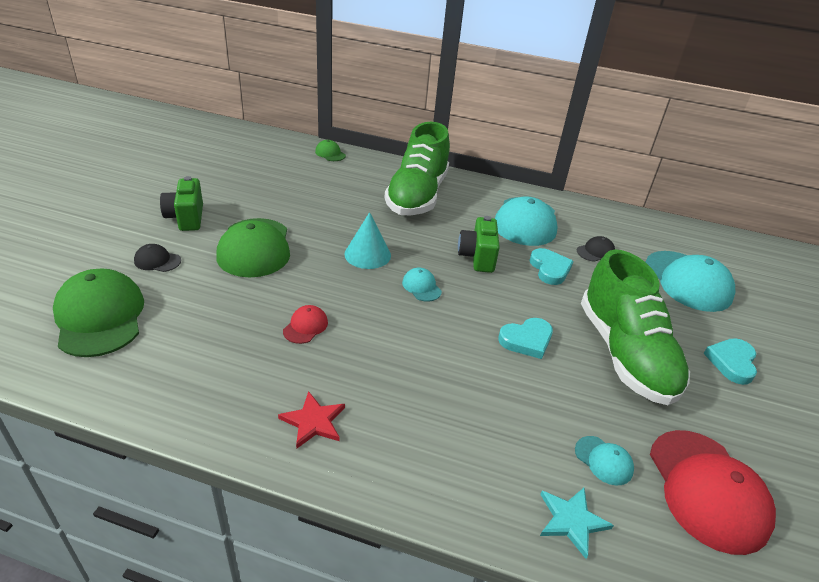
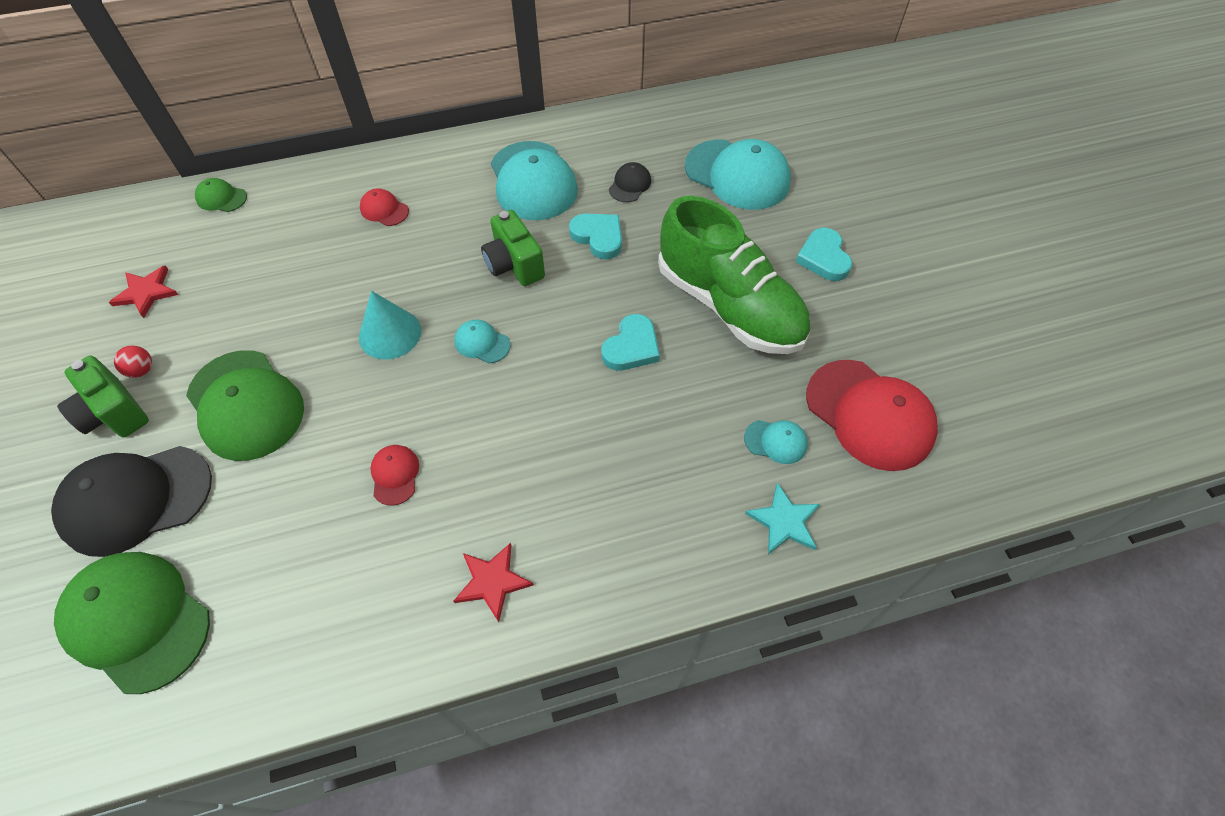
camera: 30 degrees left, 20 degrees up
(157, 261) = (136, 499): black cap -> black cap, size x2.19
(218, 206) = (142, 370): none -> red ball
(253, 175) = (146, 292): none -> red star
(417, 196) = (384, 210): green shoe -> red cap

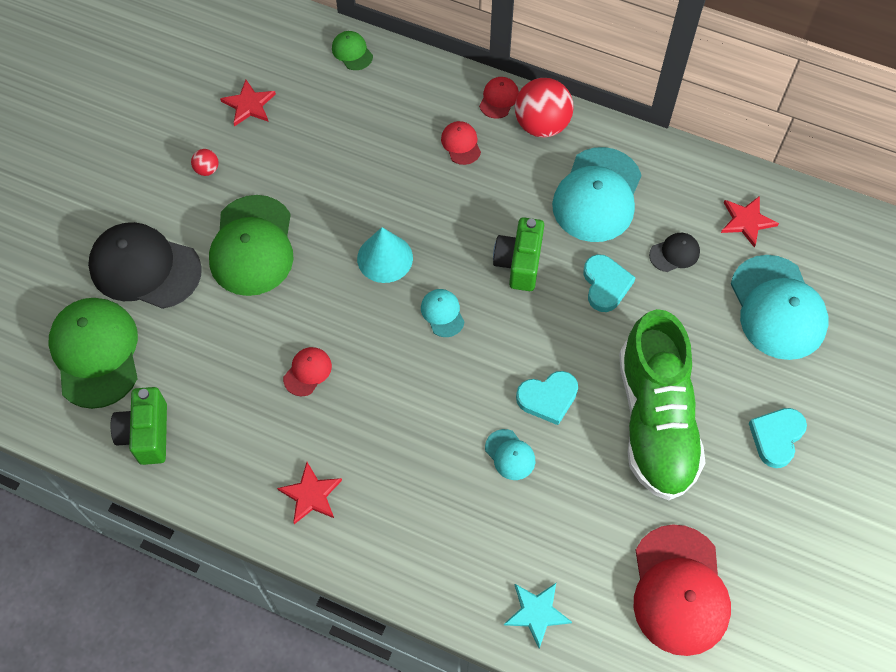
camera: 40 degrees right, 5 degrees up
(114, 413) = (170, 192): green camera -> green camera (146, 434)
(389, 161) = (499, 99): none -> red cap
(442, 159) = (541, 125): none -> red ball
(660, 134) = (746, 221): none -> red star
(776, 441) = (587, 553): turquoise cap -> turquoise cap (510, 455)

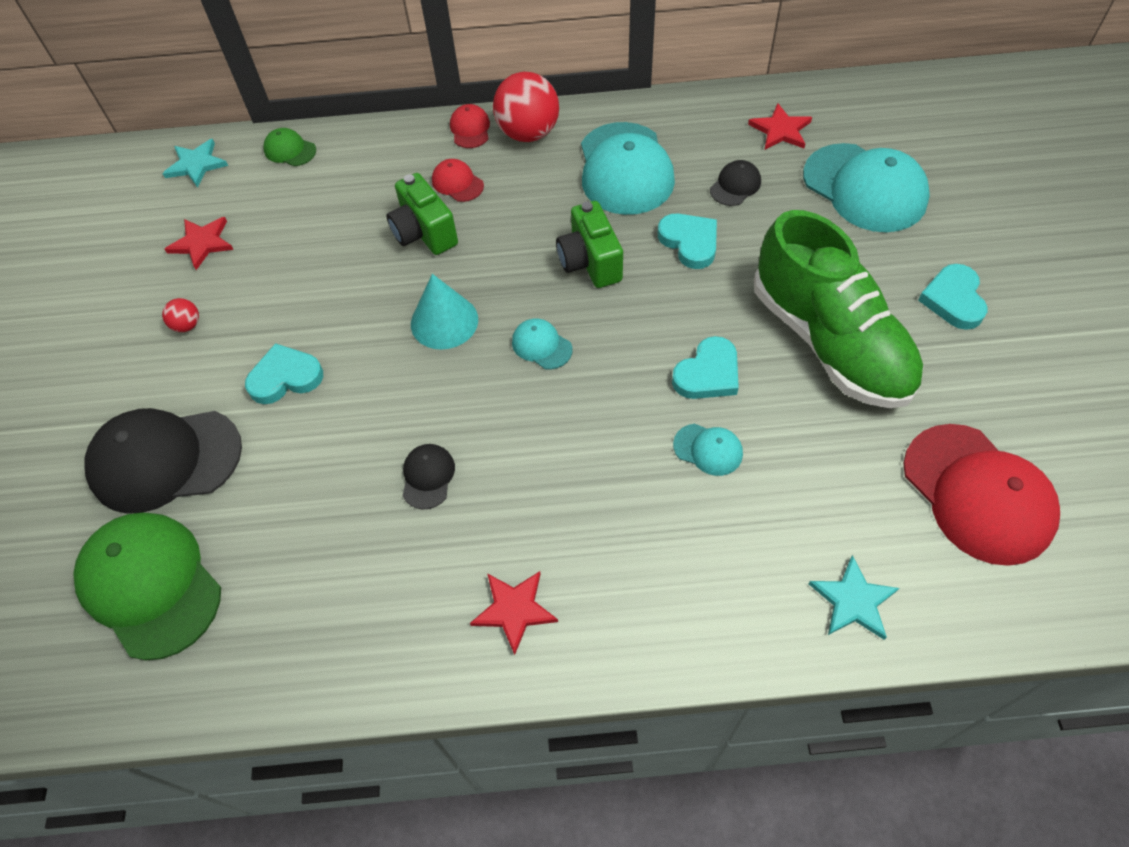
camera: 25 degrees left, 5 degrees down
(146, 434) = (268, 646): green camera -> green camera (424, 233)
(252, 246) = (285, 377): green cap -> turquoise heart
(277, 32) = (196, 165): none -> turquoise star
(307, 372) = (428, 477): red cap -> black cap

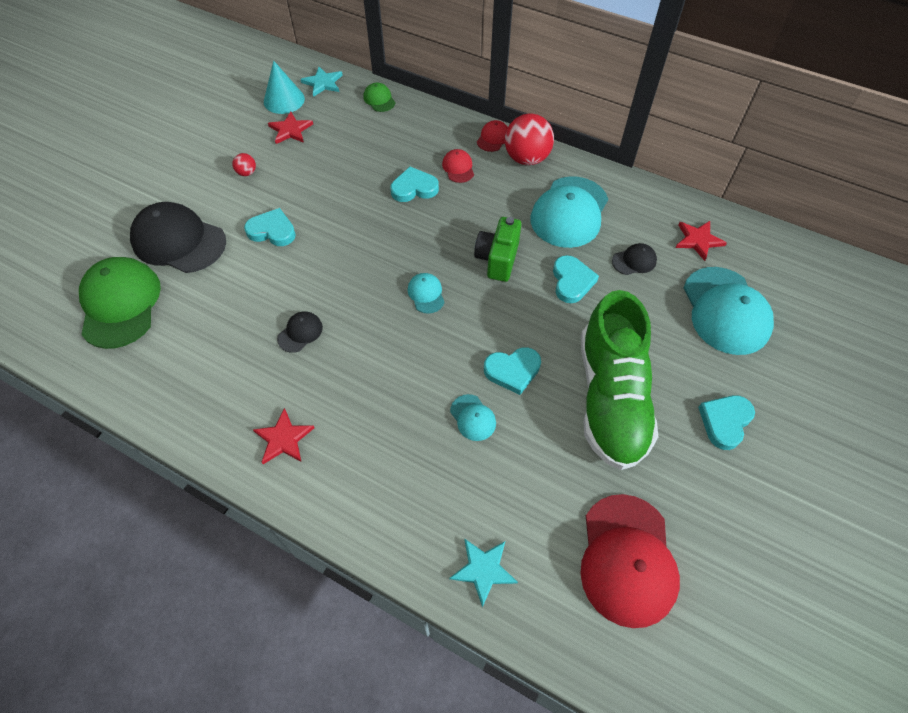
camera: 30 degrees right, 0 degrees up
(424, 233) = (414, 188): green camera -> turquoise heart
(444, 321) = (382, 247): turquoise cone -> turquoise cone (284, 100)

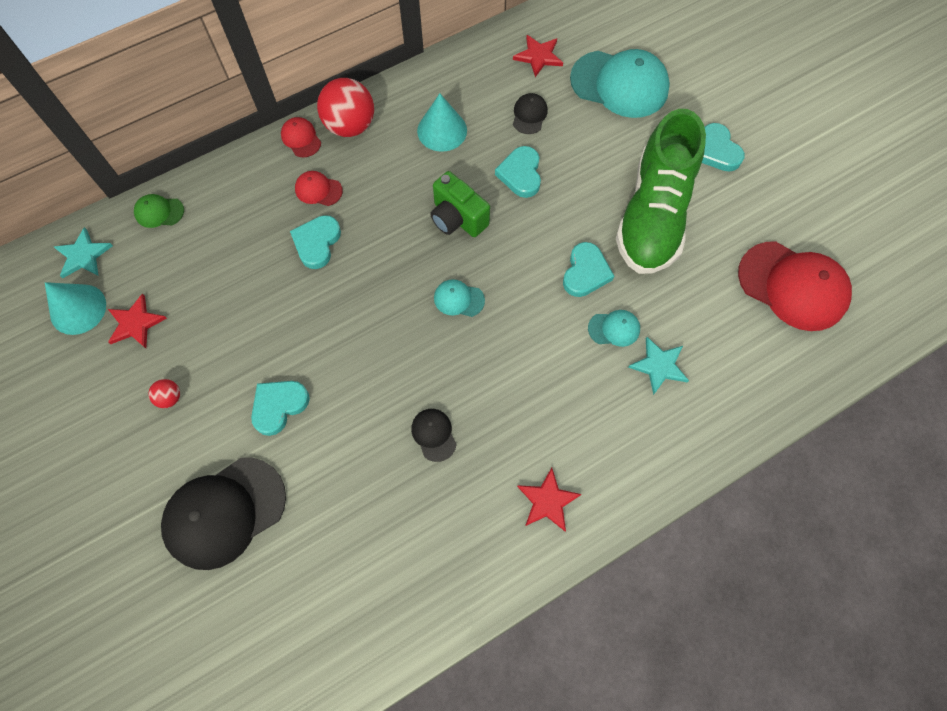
camera: 60 degrees left, 10 degrees up
(120, 304) = (276, 610): green cap -> none
(483, 570) = (754, 393): turquoise star -> turquoise star (659, 366)
(569, 212) = (442, 130): turquoise cap -> turquoise cone
(572, 281) = (520, 174): turquoise heart -> turquoise heart turned 120 degrees counterclockwise
(611, 398) = (653, 215): green shoe -> green shoe turned 75 degrees clockwise

